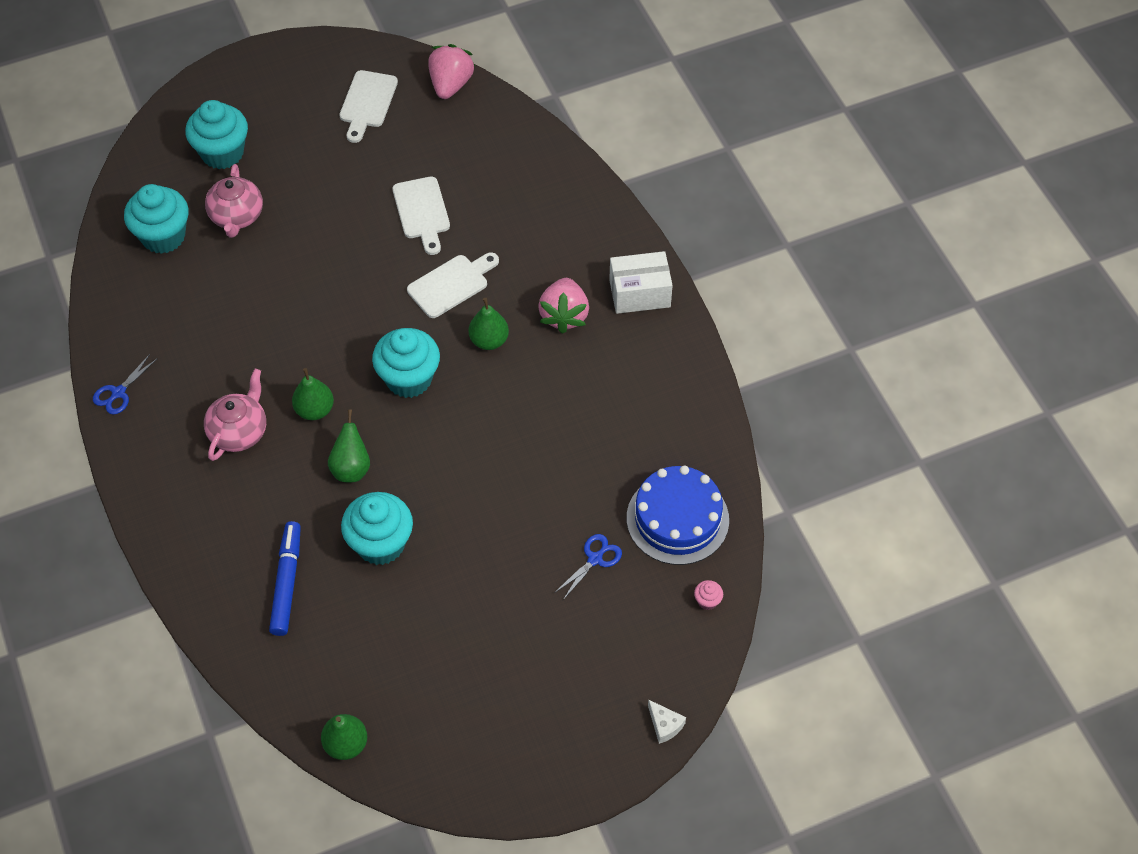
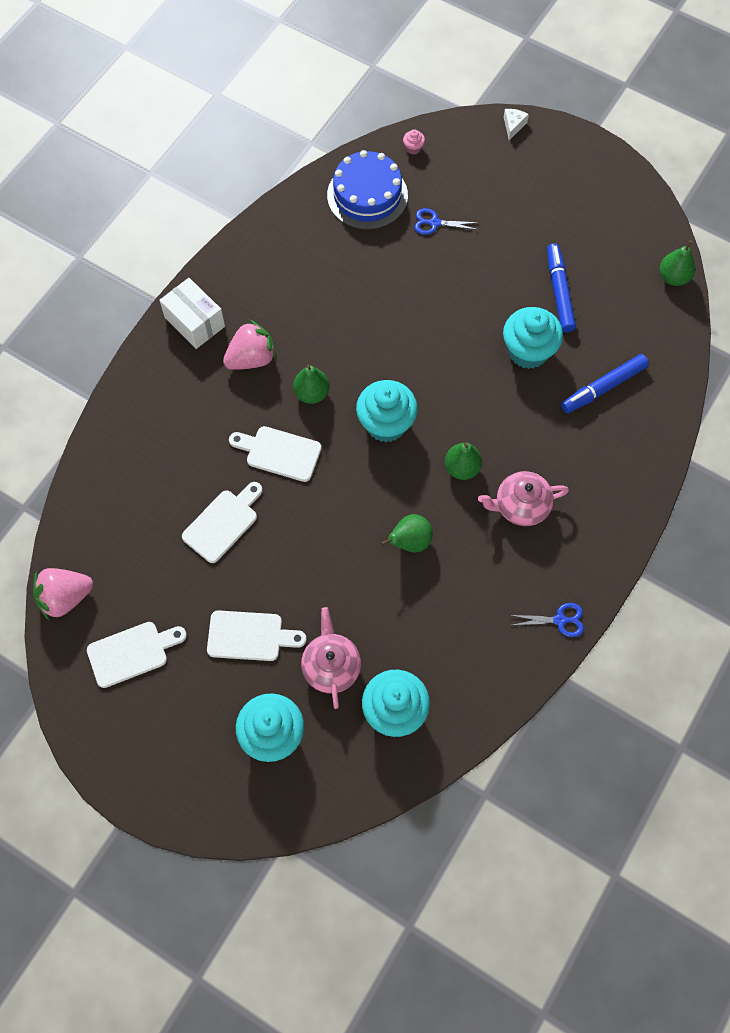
camera: 125 degrees left, 10 degrees up
(237, 216) = (331, 666): pink teapot -> pink teapot turned 60 degrees counterclockwise
(310, 179) = (250, 636): none -> white cutting board
(351, 468) = (488, 410): green pear -> green pear (410, 542)
(421, 619) = (559, 291): none -> blue marker

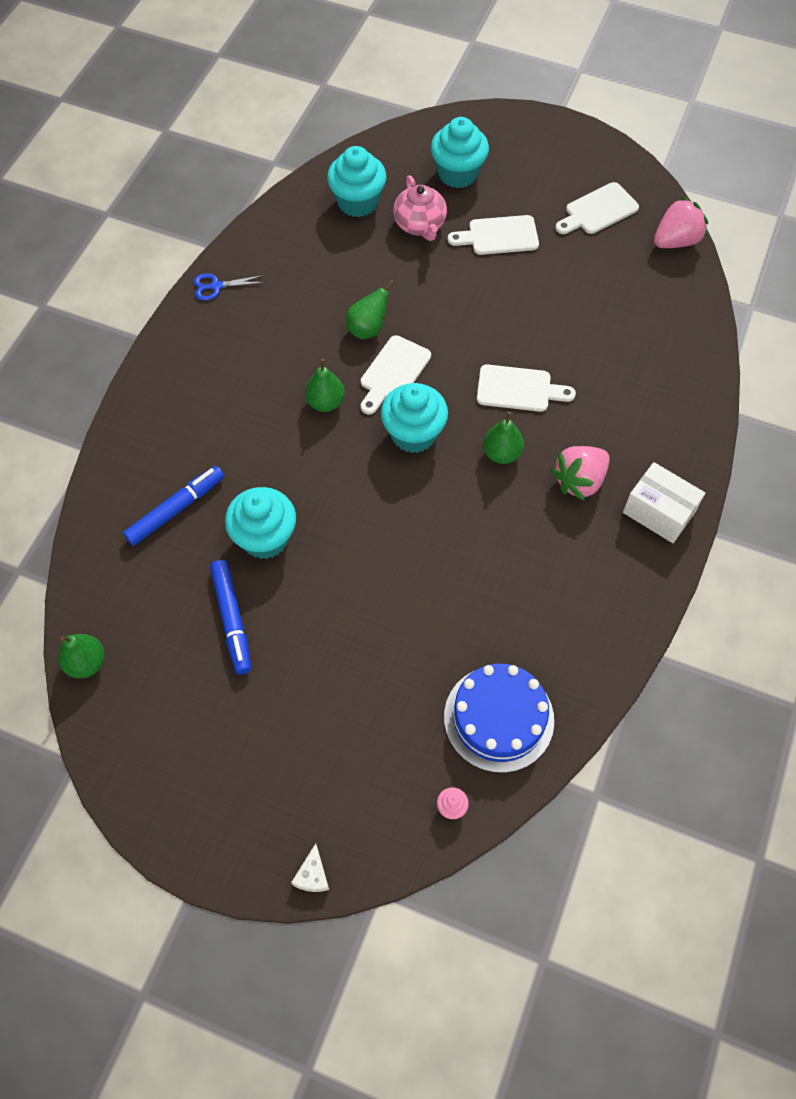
camera: 170 degrees right, 5 degrees down
(223, 523) = (554, 319): white cutting board -> white cutting board (393, 373)
(434, 223) = (401, 691): blue scissors -> none
(520, 506) = (261, 376): pink teapot -> none

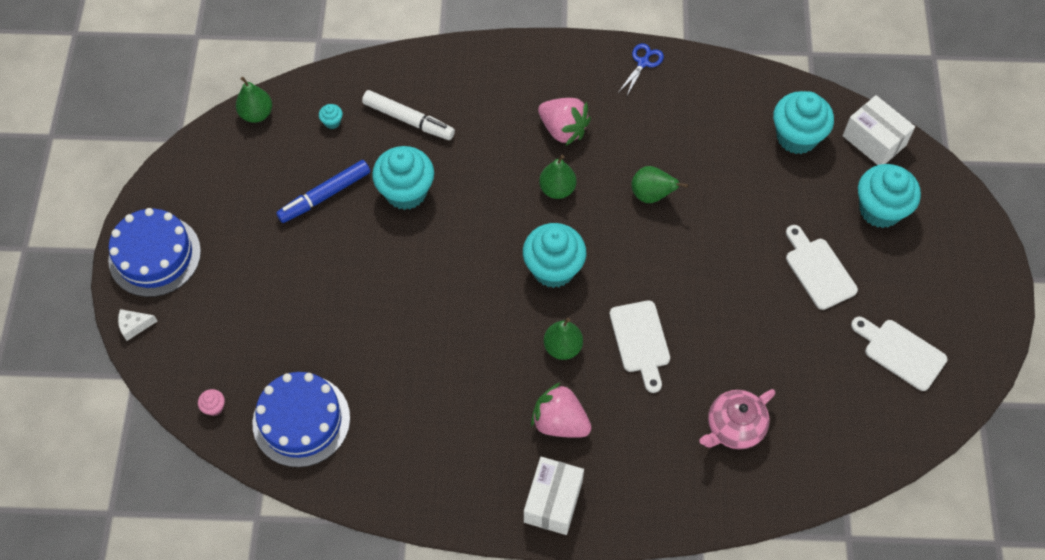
camera: 70 degrees right, 0 degrees up
(139, 586) = (332, 122): none -> turquoise cupcake
(176, 509) = (408, 120): blue marker -> white marker
(216, 286) = (643, 63): blue scissors -> blue scissors turned 60 degrees clockwise
(227, 828) = (154, 255): none -> blue cake
(387, 152) = (874, 140): none -> white box
(393, 373) = (612, 231): white cutting board -> none
(420, 225) = (796, 198): pink teapot -> pink teapot (734, 427)
(676, 241) = (899, 439): pink strawberry -> pink strawberry (563, 129)

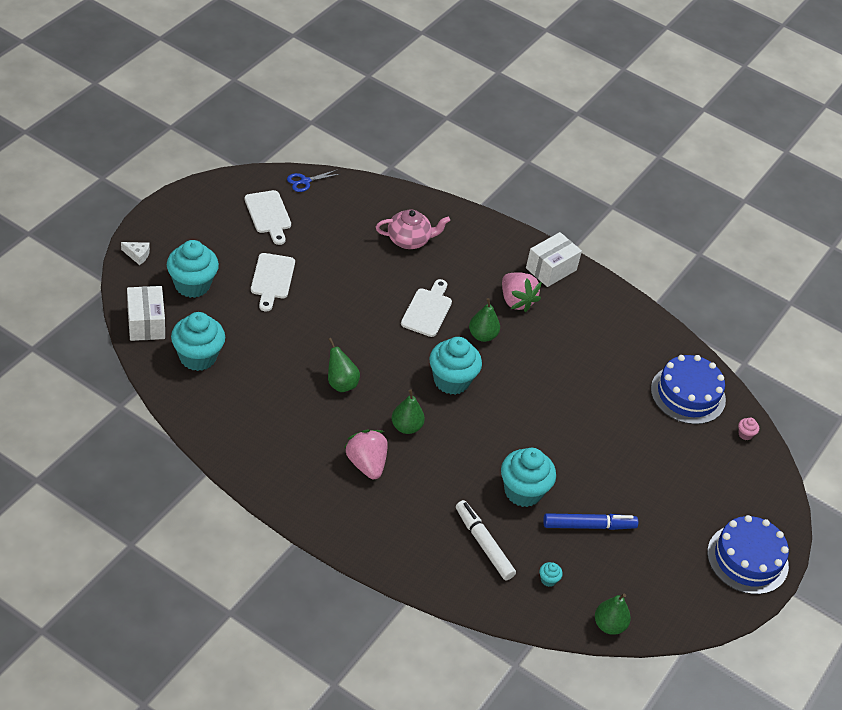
camera: 155 degrees left, 15 degrees down
(134, 326) = (783, 518): white cheese -> white cheese (137, 255)
(643, 63) = (258, 474): blue scissors -> blue scissors (305, 181)

